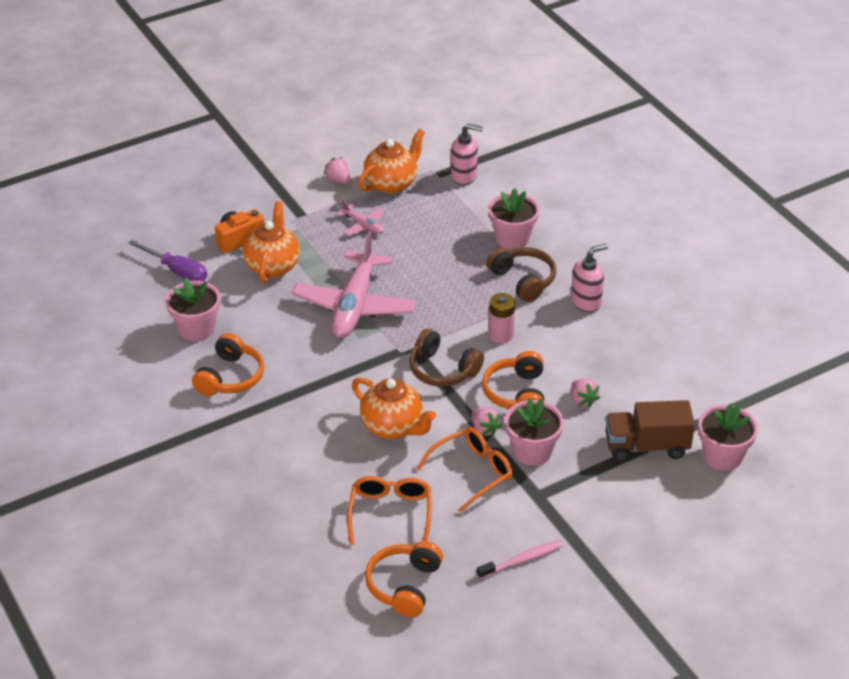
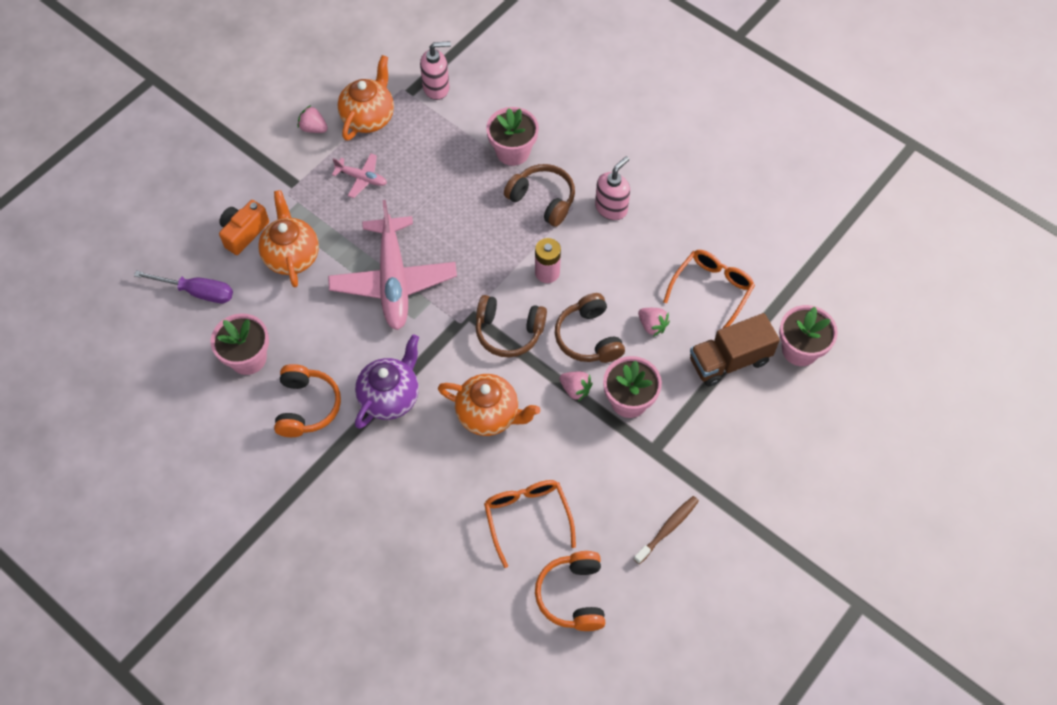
camera: 20 degrees left, 20 degrees up
(309, 390) = (390, 397): none -> purple teapot
(472, 472) = (584, 443): orange glasses -> orange glasses (712, 290)
(516, 393) = (588, 337): orange headphones -> brown headphones
(522, 560) = (667, 529): pink toothbrush -> brown toothbrush

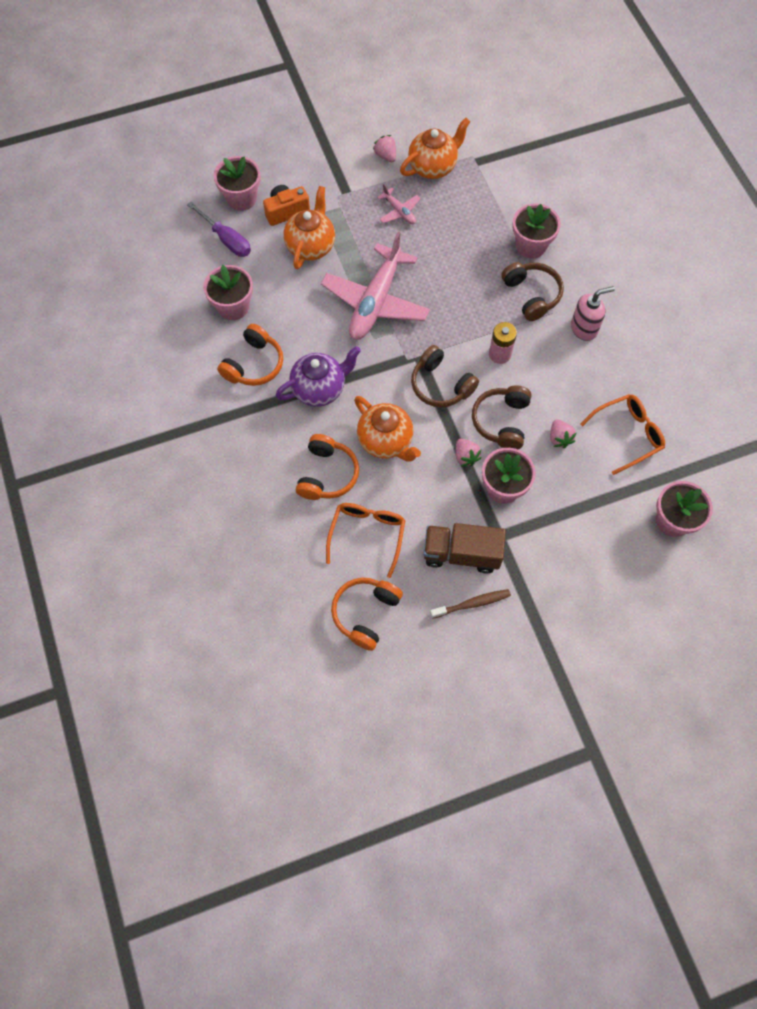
camera: 30 degrees right, 5 degrees up
(187, 241) = (241, 198): none -> pink flower pot
(436, 88) = (500, 167): pink soap dispenser -> none
(451, 478) = (327, 474): none -> orange headphones
(729, 360) = (606, 498): brown truck -> brown truck (461, 554)

